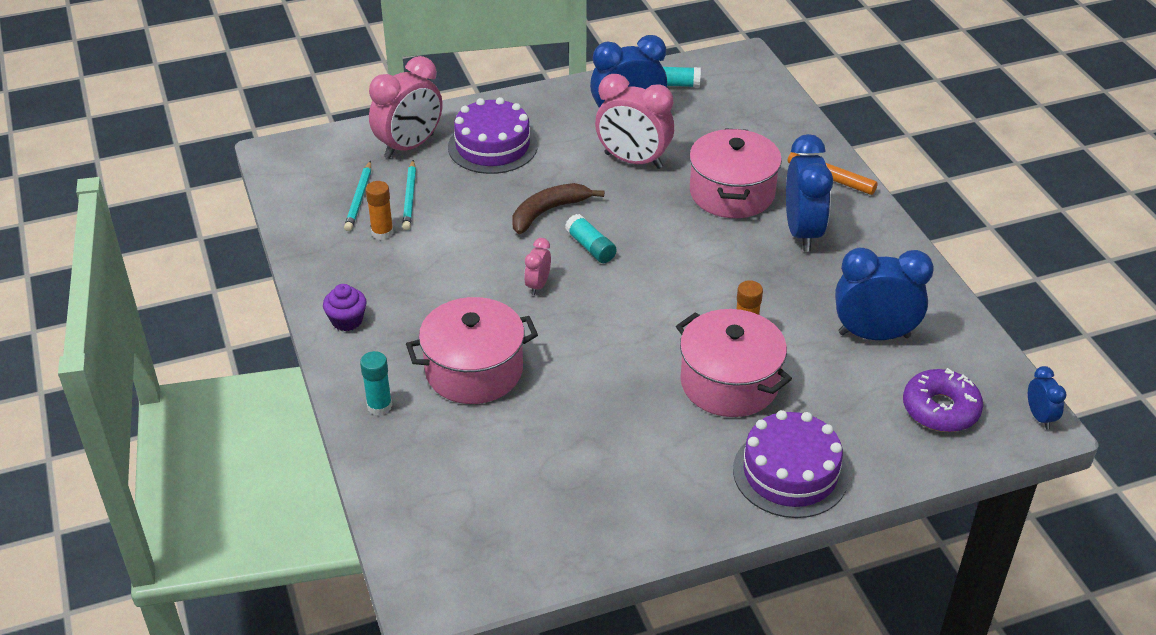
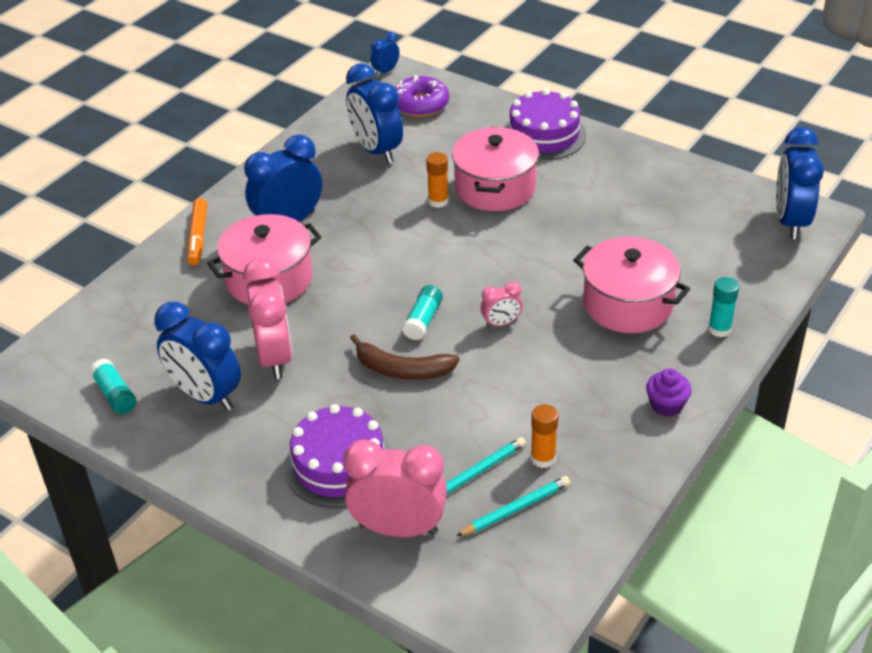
camera: 125 degrees left, 0 degrees up
(446, 568) = (790, 221): none -> blue clock

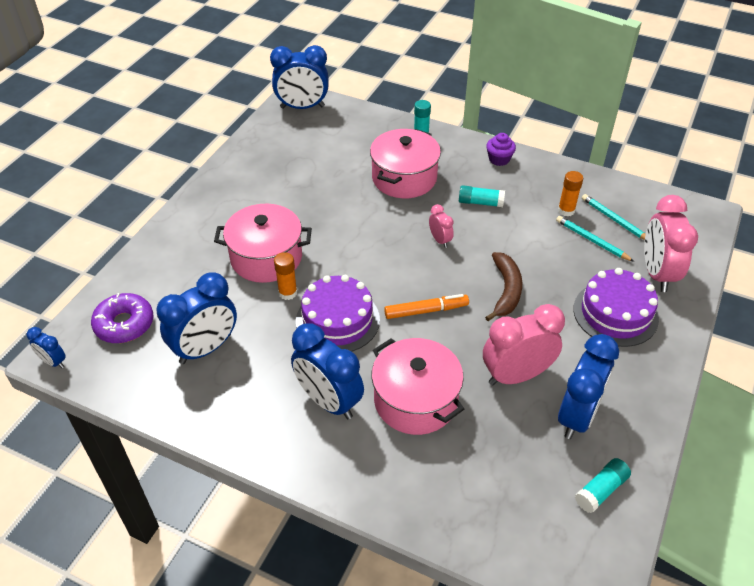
camera: 100 degrees left, 5 degrees up
(198, 237) = (359, 478): orange marker -> orange marker (425, 311)
(423, 320) = (447, 285): turquoise glue stick -> turquoise glue stick (480, 202)
(544, 135) = (186, 232): purple cake -> purple cake (337, 320)

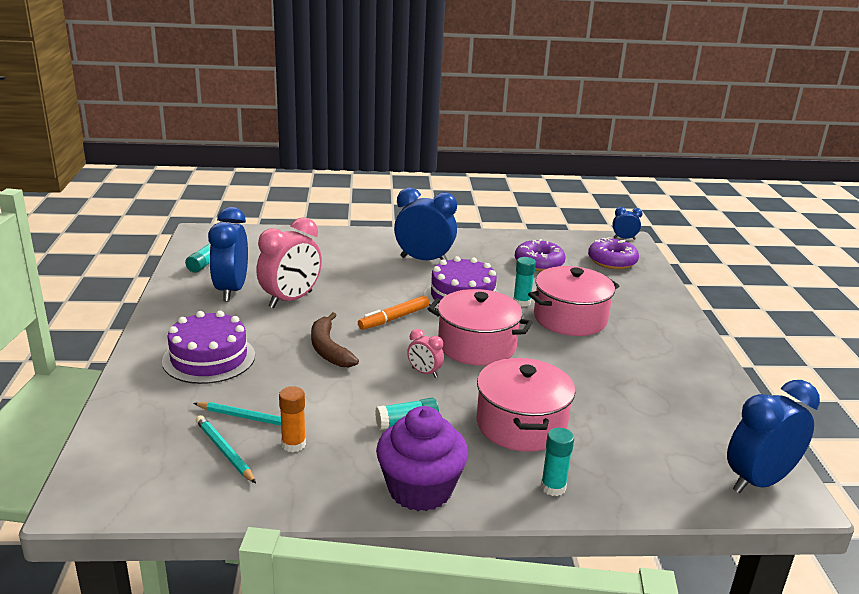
camera: 150 degrees right, 20 degrees down
(206, 349) = (539, 263): blue clock -> purple donut
(288, 293) = (521, 302): orange glue stick -> turquoise glue stick
(415, 400) = (362, 272): pink pot -> pink pot (477, 345)
(499, 159) = (420, 489): purple cupcake -> purple cupcake, size x1.94
(614, 219) = (225, 451): turquoise pencil -> turquoise pencil turned 150 degrees counterclockwise
(657, 273) = (163, 404): pink clock -> none

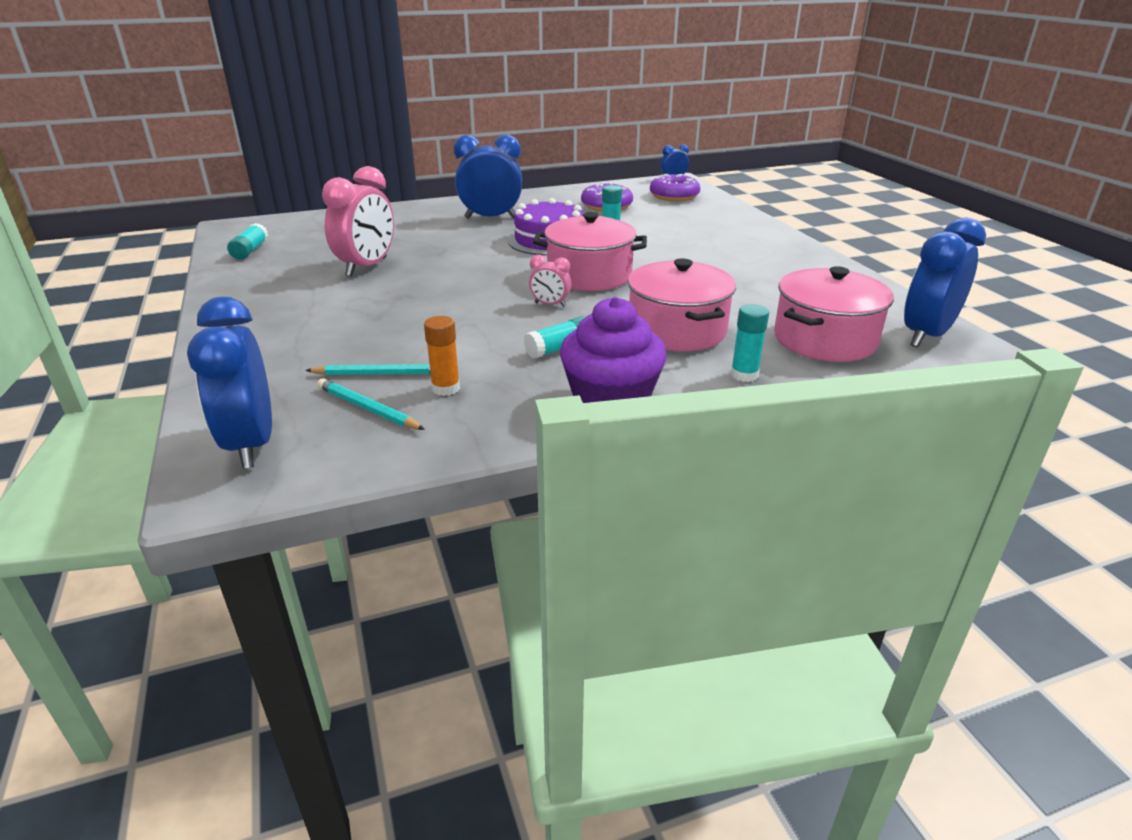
camera: 15 degrees left, 5 degrees up
(209, 358) = (300, 329): purple cake -> none
(231, 290) = (294, 268): blue clock -> blue clock (251, 444)
(328, 349) = (434, 301): brown banana -> none
(394, 318) = (490, 266): orange marker -> none
(570, 318) = (665, 242): pink pot -> pink pot (824, 339)

